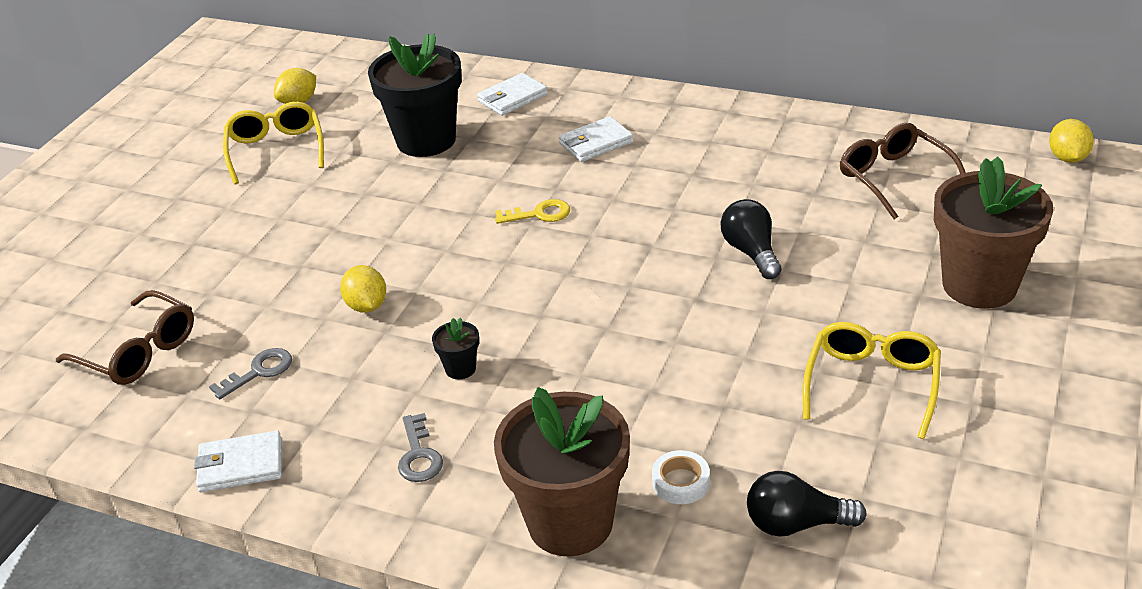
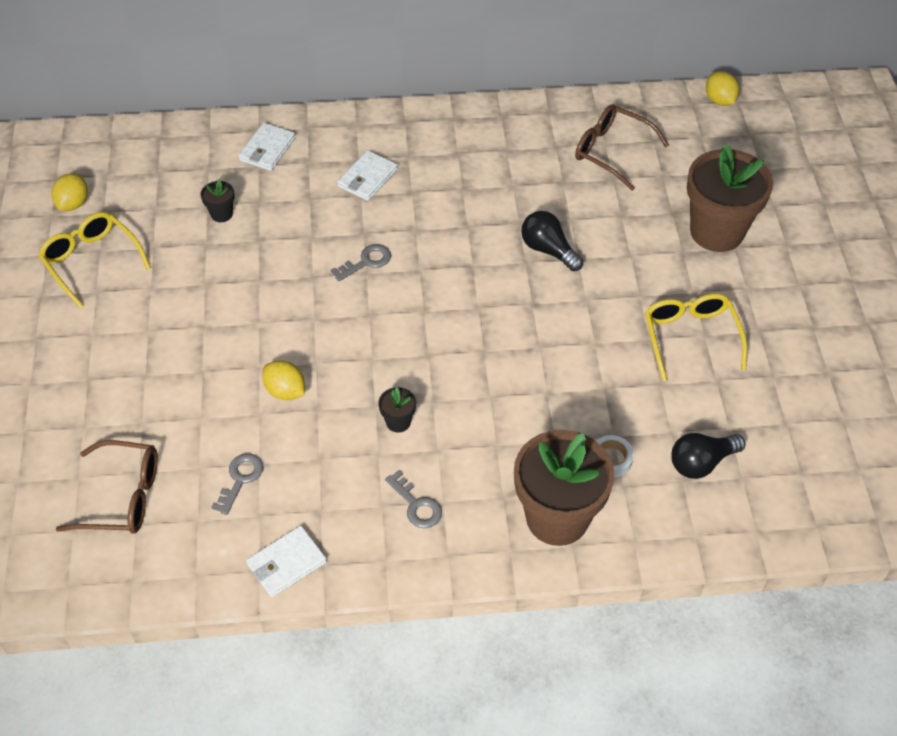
camera: 30 degrees left, 15 degrees up
(426, 140) = (221, 214): black flower pot -> black flower pot, size x0.41
(539, 214) = (366, 261): yellow key -> grey key

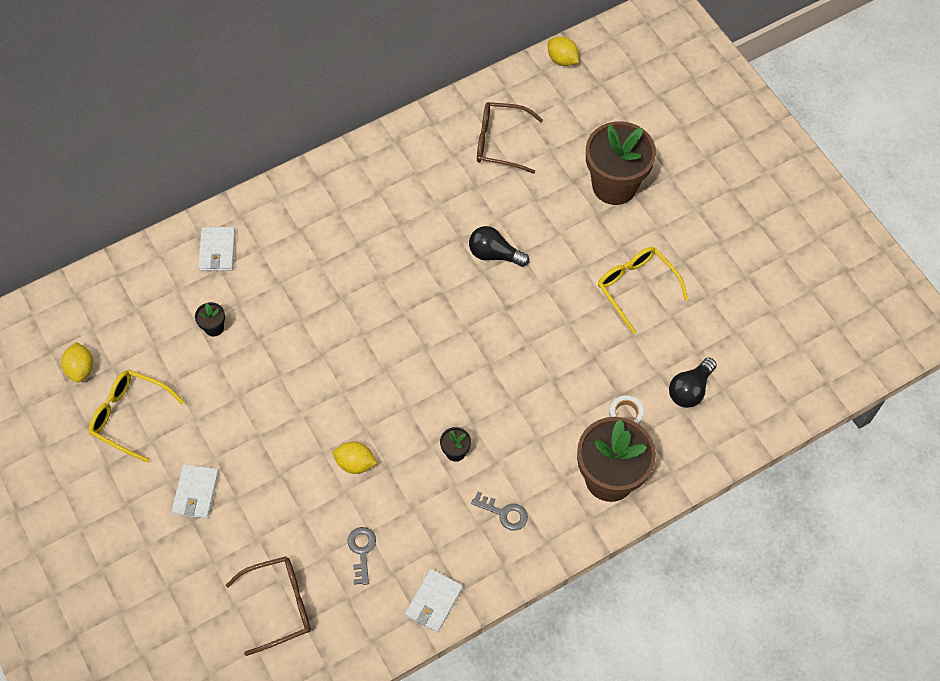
camera: 25 degrees left, 10 degrees up
(366, 261) = (357, 323): grey key -> none
(367, 178) = (317, 245): white wallet -> white wallet (196, 492)

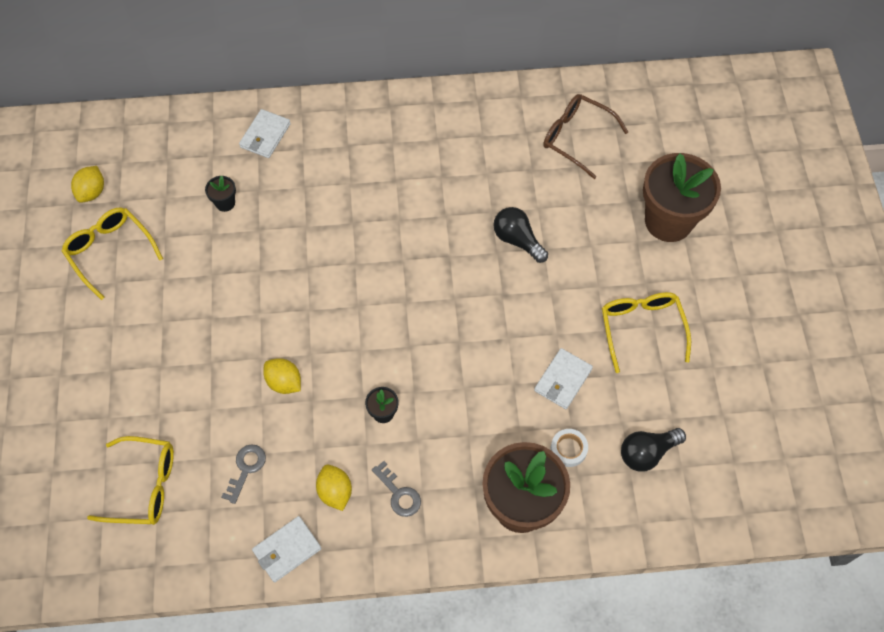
camera: 25 degrees right, 0 degrees up
(196, 492) = (128, 346): white wallet -> white wallet (562, 380)
(280, 605) = (144, 486): brown glasses -> yellow glasses
(562, 60) = (675, 84): yellow lemon -> yellow lemon (335, 492)

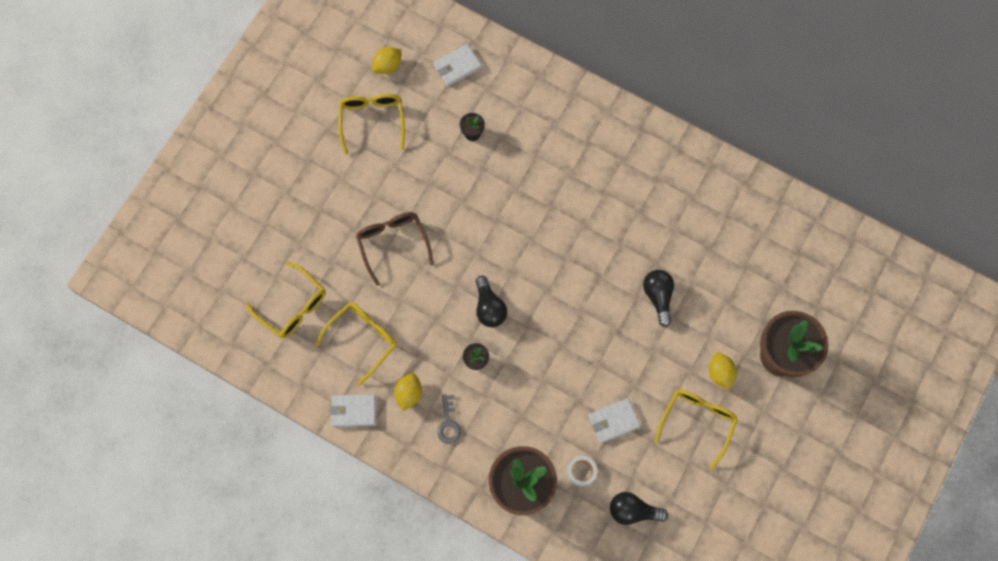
camera: 35 degrees right, 10 degrees up
(246, 468) = (363, 338): grey key -> yellow glasses
(265, 135) = (535, 96): white wallet -> white wallet (457, 66)
(284, 382) = (426, 295): yellow lemon -> yellow lemon (720, 373)
(359, 353) = (489, 307): none -> black light bulb
(576, 137) = (762, 244): brown glasses -> brown glasses (392, 243)

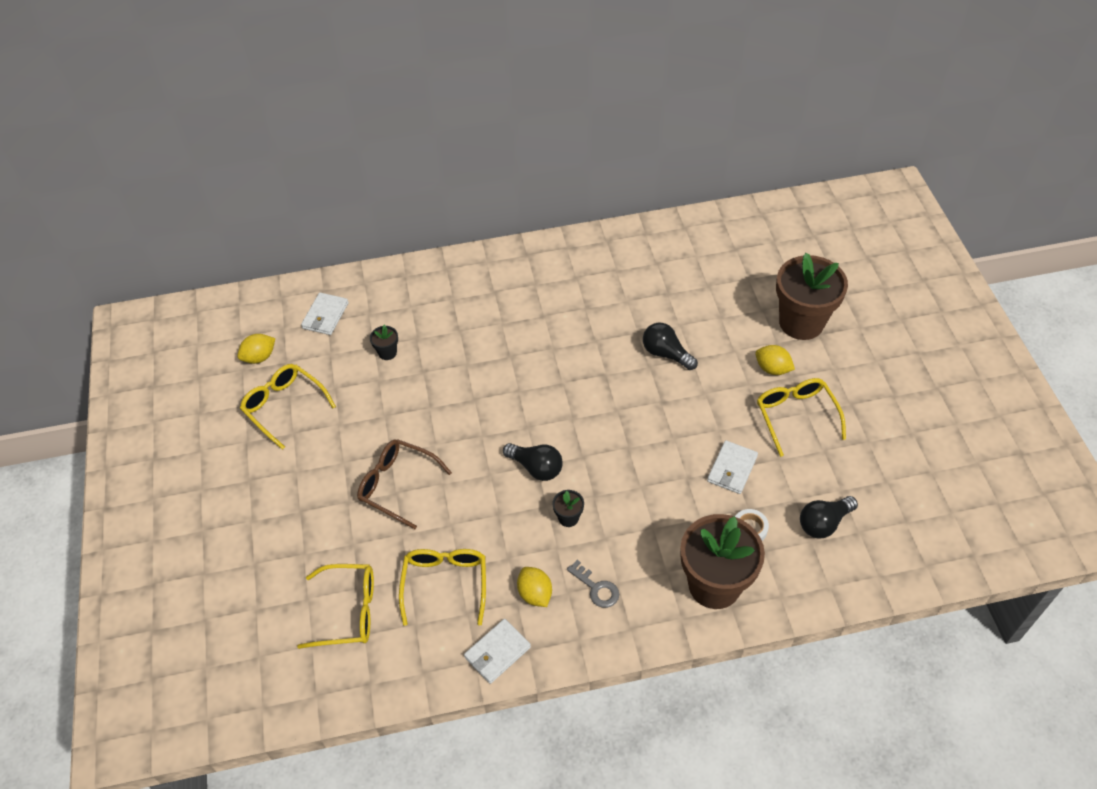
camera: 40 degrees left, 20 degrees down
(387, 66) = (259, 357): yellow lemon -> yellow lemon turned 45 degrees clockwise

